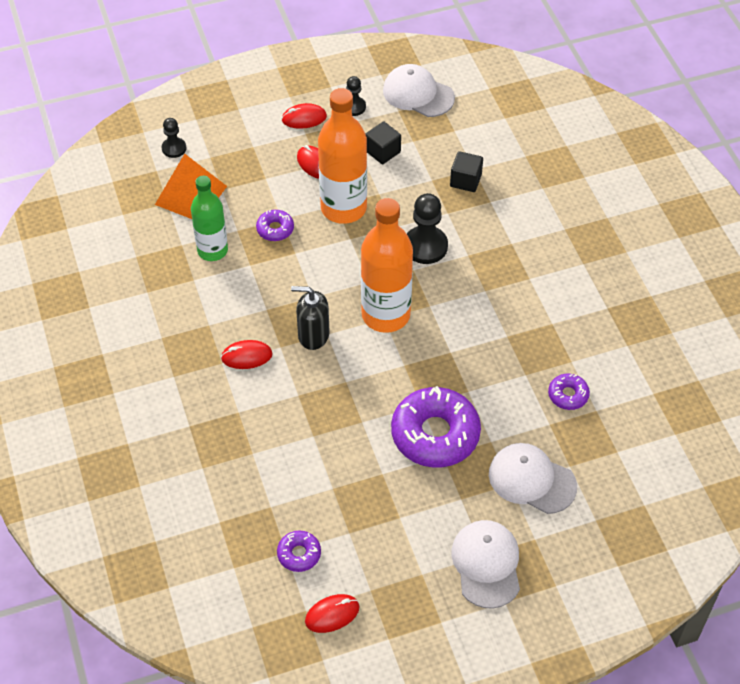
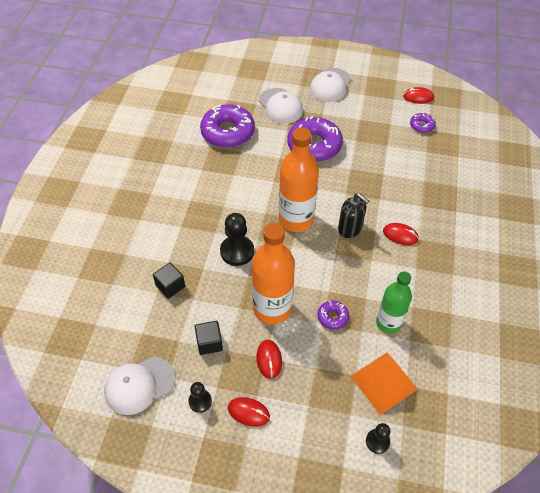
camera: 150 degrees left, 0 degrees up
(418, 94) = (139, 385): white cap -> white cap turned 90 degrees clockwise
(568, 395) = (228, 132): purple donut -> purple donut, size x2.13

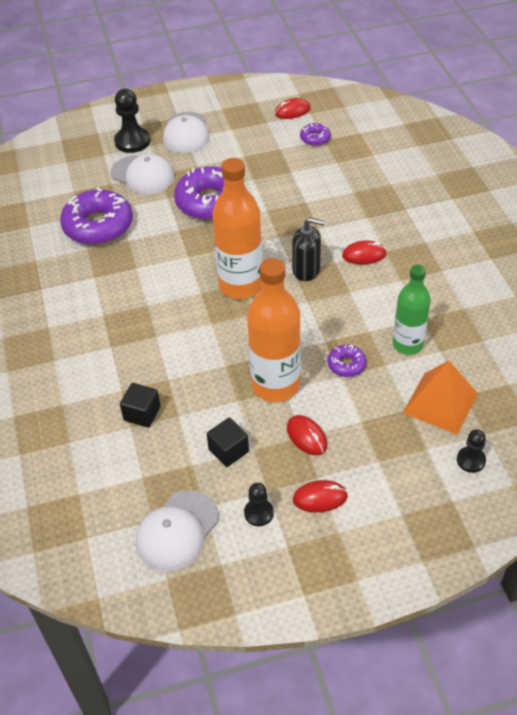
camera: 25 degrees left, 5 degrees down
(237, 251) = (196, 345): black pawn -> black pawn (132, 141)

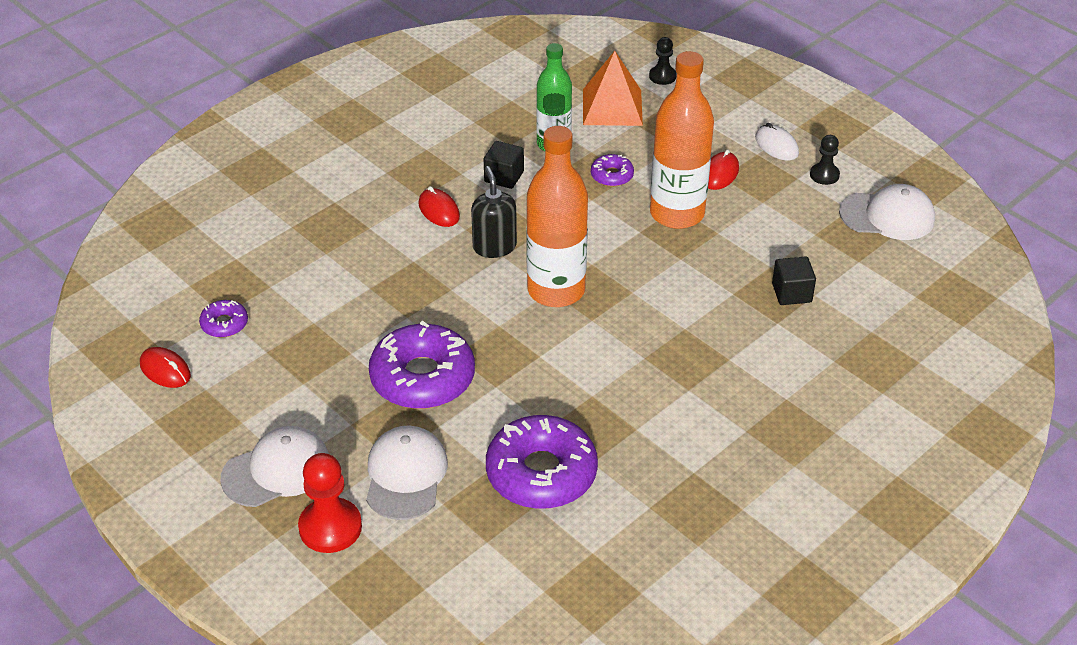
camera: 120 degrees left, 5 degrees down
(132, 141) = (330, 527): black pawn -> red pawn
(228, 450) = (779, 216): black cube -> black cube (504, 177)
(320, 498) = (776, 146): red mouse -> white mouse

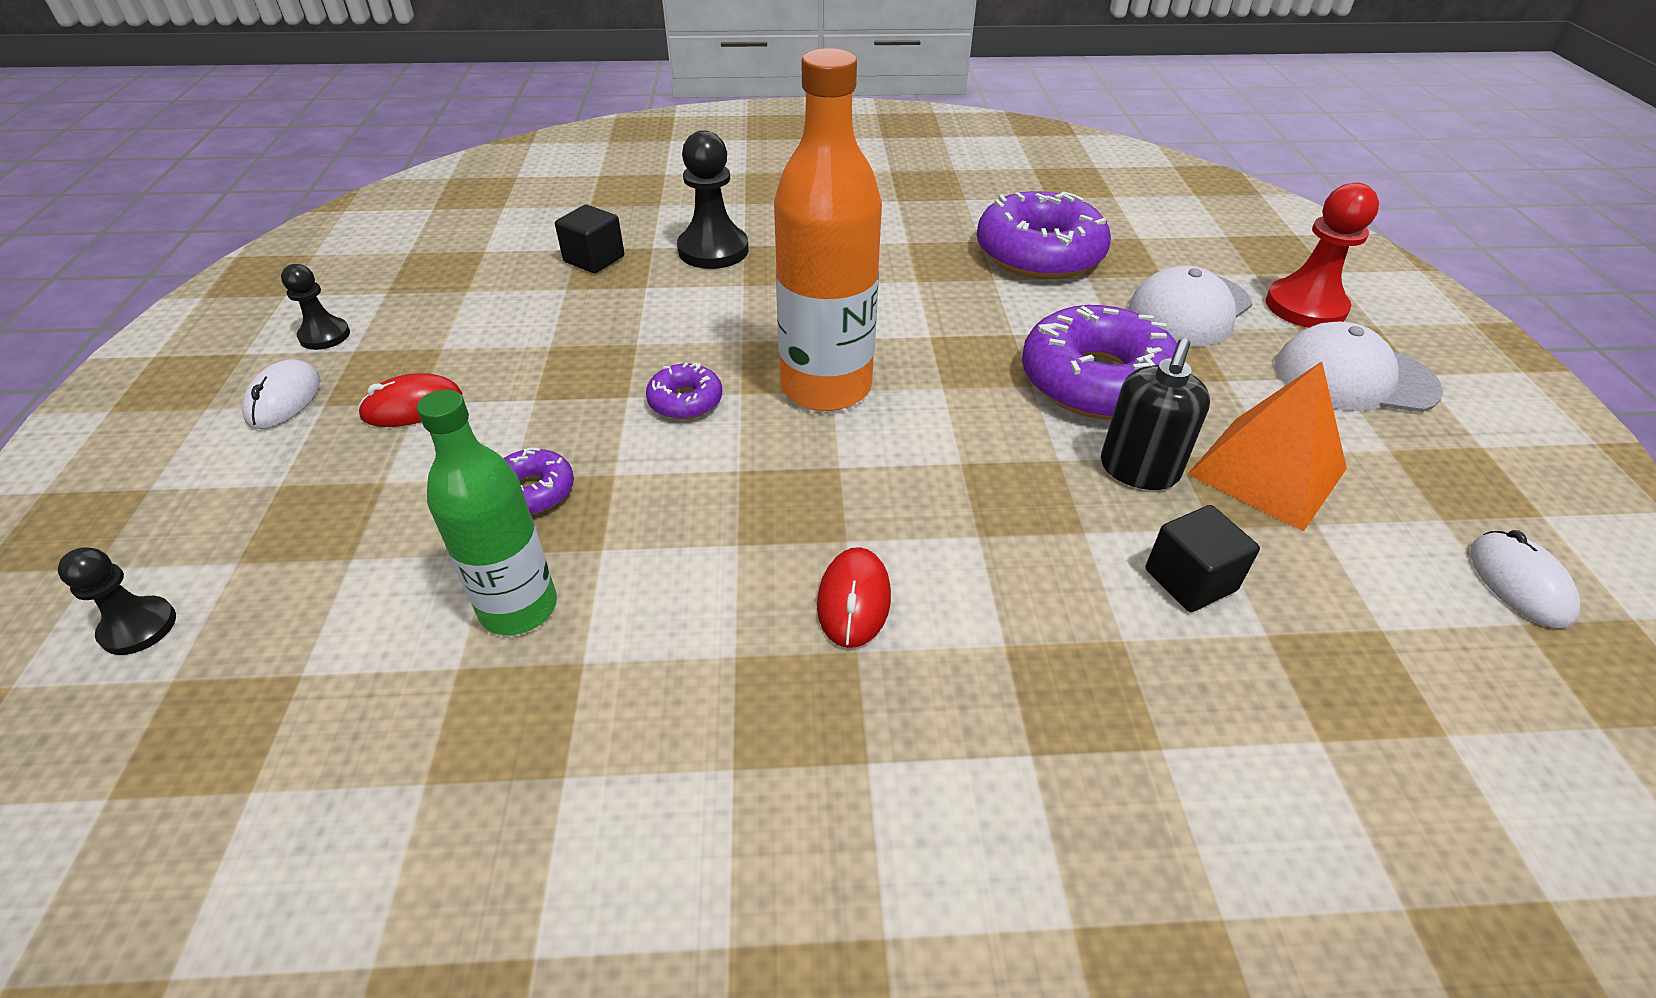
camera: 140 degrees left, 0 degrees up
(165, 370) = (1519, 583): red mouse -> white mouse
(224, 324) = (1384, 608): purple donut -> purple donut (685, 401)
(494, 246) = (835, 486): black soap dispenser -> black soap dispenser (1138, 470)
(504, 177) = (678, 597): black cube -> black cube (1190, 580)
(612, 107) = (319, 619): orange pyramid -> orange pyramid (1267, 471)
(677, 213) = (551, 390): orange bottle -> none
(739, 342) = (713, 250): none -> black pawn
(887, 216) = (372, 267): white cap -> none

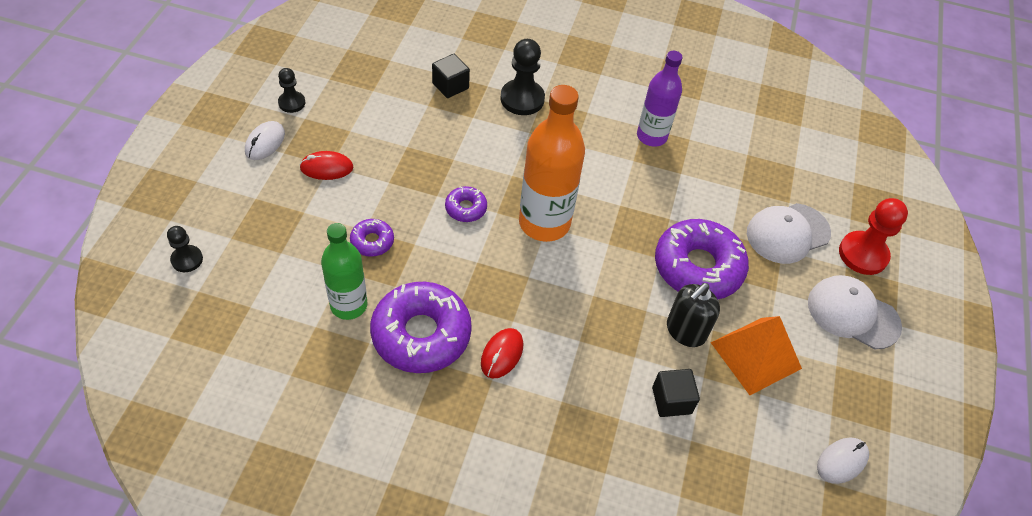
camera: 15 degrees right, 10 degrees up
(926, 249) = (651, 136): none -> purple bottle
(1039, 253) = (721, 161): purple donut -> purple donut (421, 334)
(1519, 583) = (842, 461): white mouse -> white mouse turned 45 degrees clockwise

